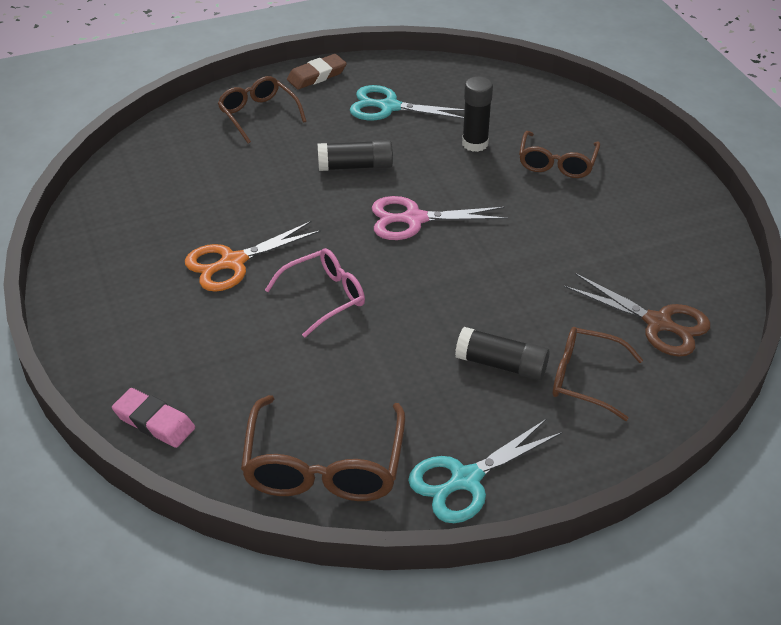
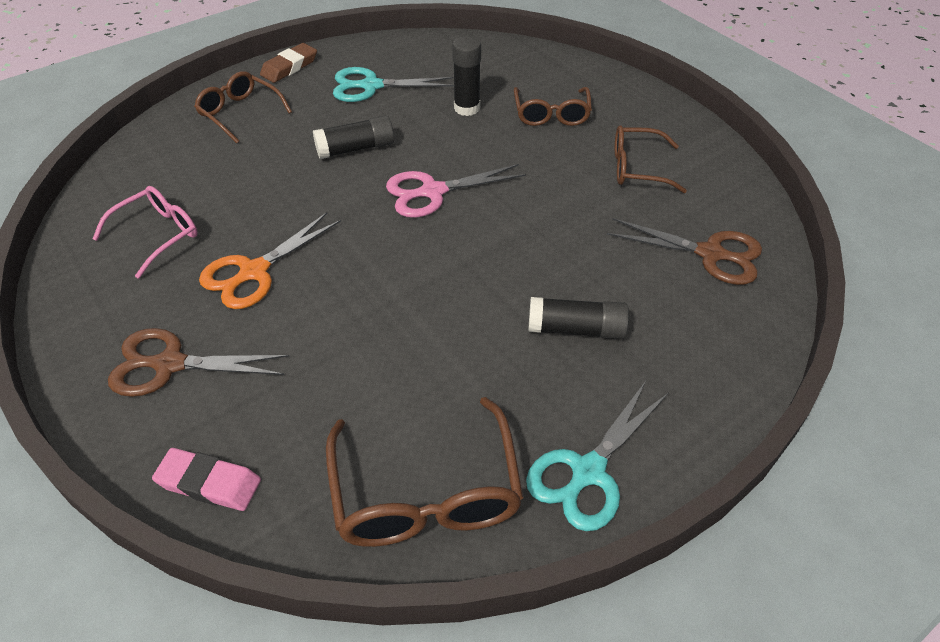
camera: 15 degrees left, 5 degrees up
(144, 325) = (169, 364): none -> brown scissors
(323, 297) = (365, 292): pink glasses -> pink glasses (157, 235)
(586, 379) = (666, 327): brown glasses -> brown glasses (638, 168)

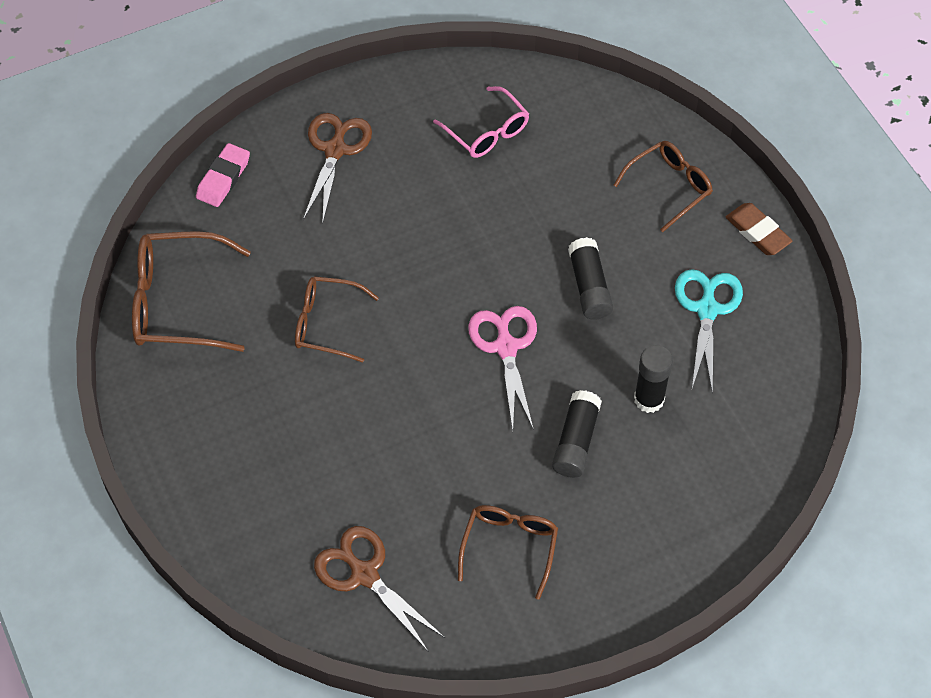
camera: 100 degrees right, 10 degrees up
(254, 272) = (424, 201): orange scissors -> none
(551, 114) = (625, 484): brown glasses -> brown glasses (327, 324)
(576, 329) = (300, 432): black glue stick -> black glue stick (576, 441)
(587, 472) = (163, 406): turquoise scissors -> none
(711, 254) = (364, 574): brown scissors -> brown scissors turned 105 degrees clockwise

